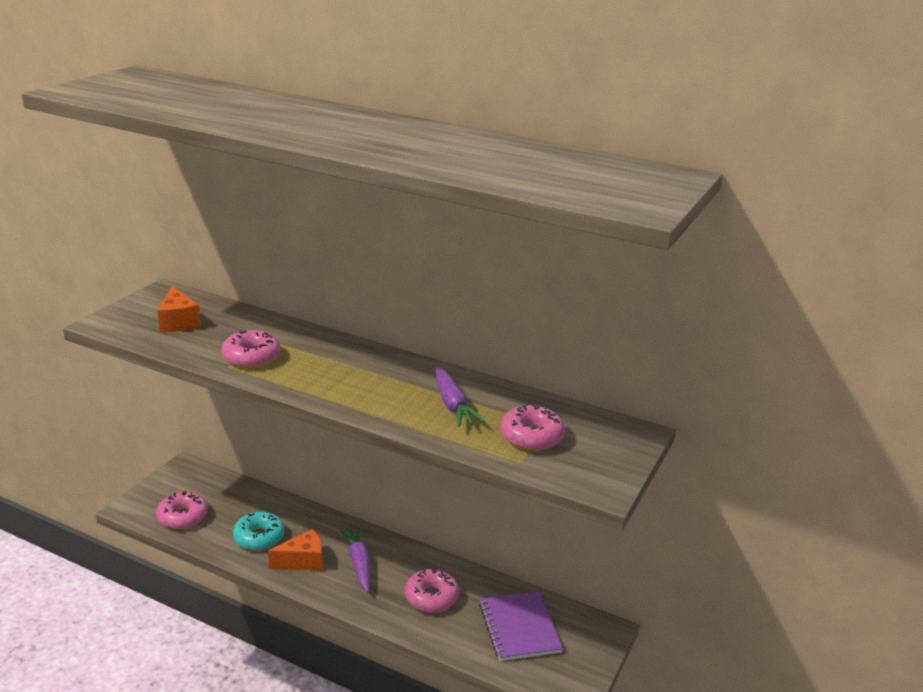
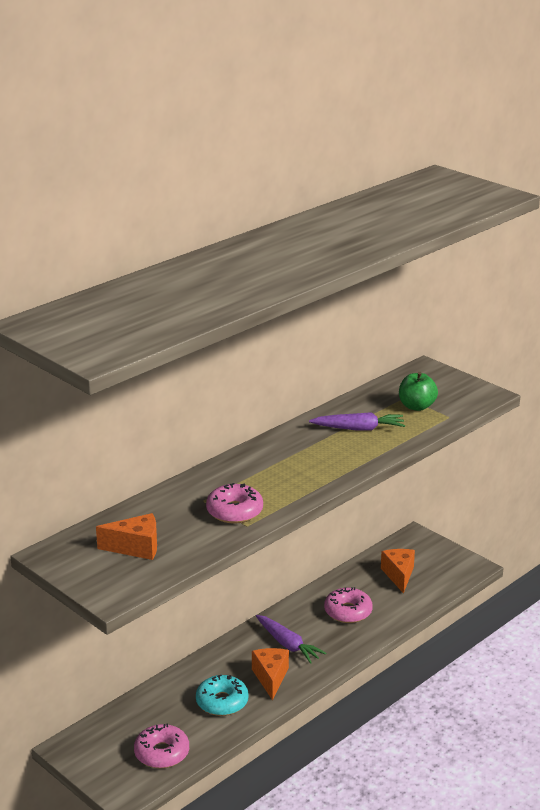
camera: 70 degrees left, 0 degrees up
(359, 563) = (288, 644): purple carrot -> purple carrot turned 135 degrees counterclockwise
(519, 627) = (399, 575): purple notebook -> orange cheese
(531, 436) = (416, 406): pink donut -> green apple

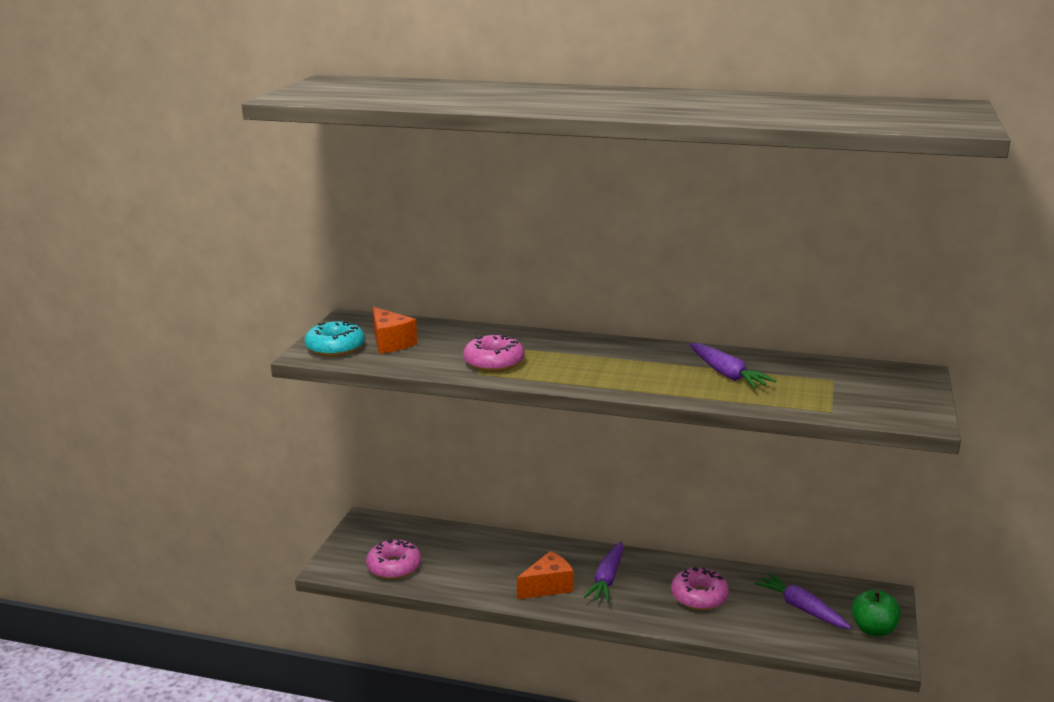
camera: 60 degrees right, 5 degrees down
(222, 702) = (488, 572): turquoise donut -> turquoise donut (335, 348)
(399, 575) = (801, 608): orange cheese -> purple carrot
(416, 406) = (823, 389): green apple -> green apple (873, 629)

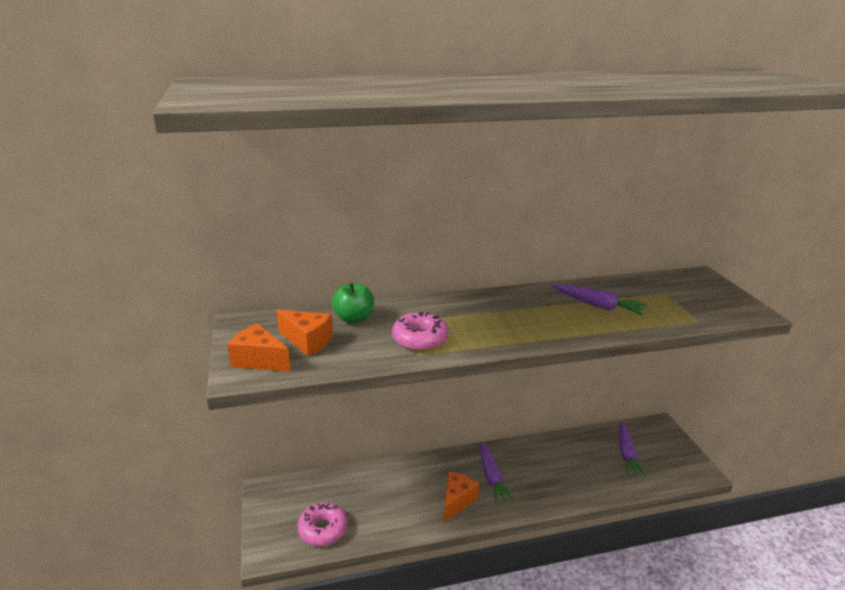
camera: 30 degrees left, 5 degrees up
(335, 348) = (259, 360): turquoise donut -> orange cheese
(699, 596) = (561, 469): pink donut -> none
(801, 608) = (626, 454): purple carrot -> purple carrot turned 105 degrees counterclockwise
(873, 629) = (677, 455): green apple -> green apple (354, 319)

